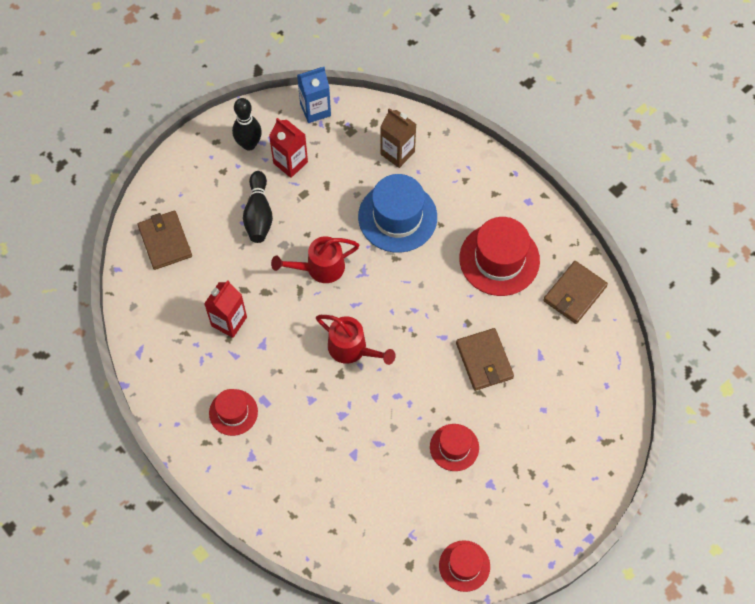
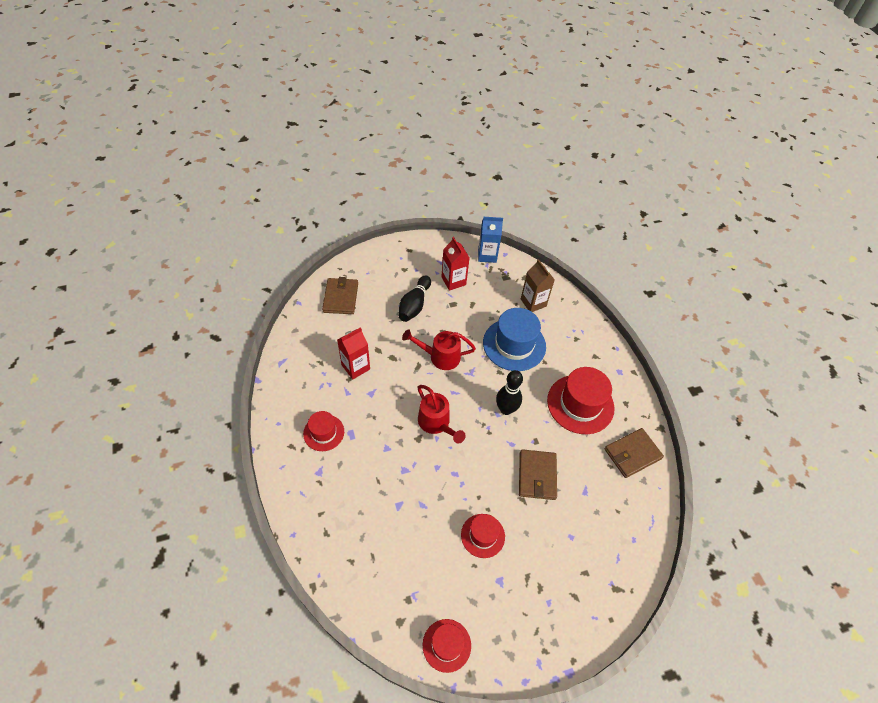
camera: 20 degrees right, 10 degrees down
(249, 144) = (430, 259): black bowling pin -> black bowling pin (506, 409)

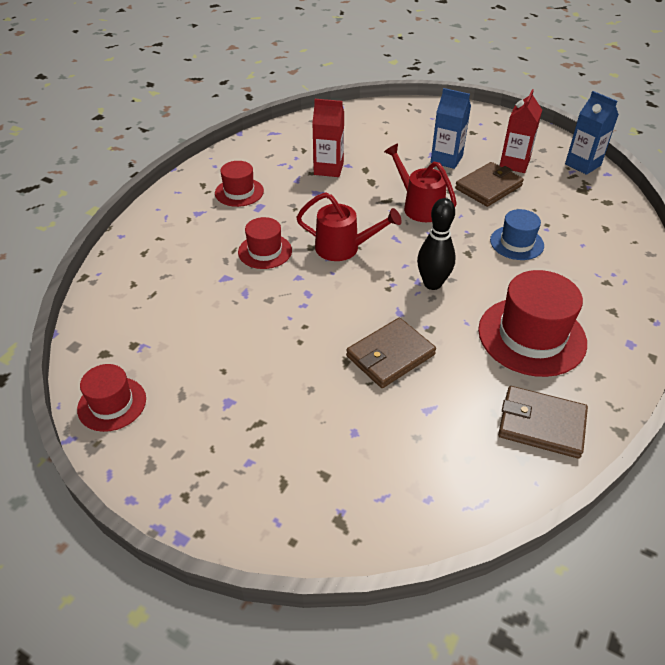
camera: 50 degrees right, 10 degrees down
(340, 297) = (382, 121): brown wallet -> brown wallet (488, 187)
(414, 305) = (446, 159): black bowling pin -> blue carton
(436, 424) = (344, 248): red watering can -> red watering can turned 90 degrees counterclockwise
(483, 535) = (265, 356): red hat -> red hat (265, 251)
(514, 344) = (516, 243): blue hat -> blue hat, size x0.58
(533, 302) = (589, 225): brown carton -> none

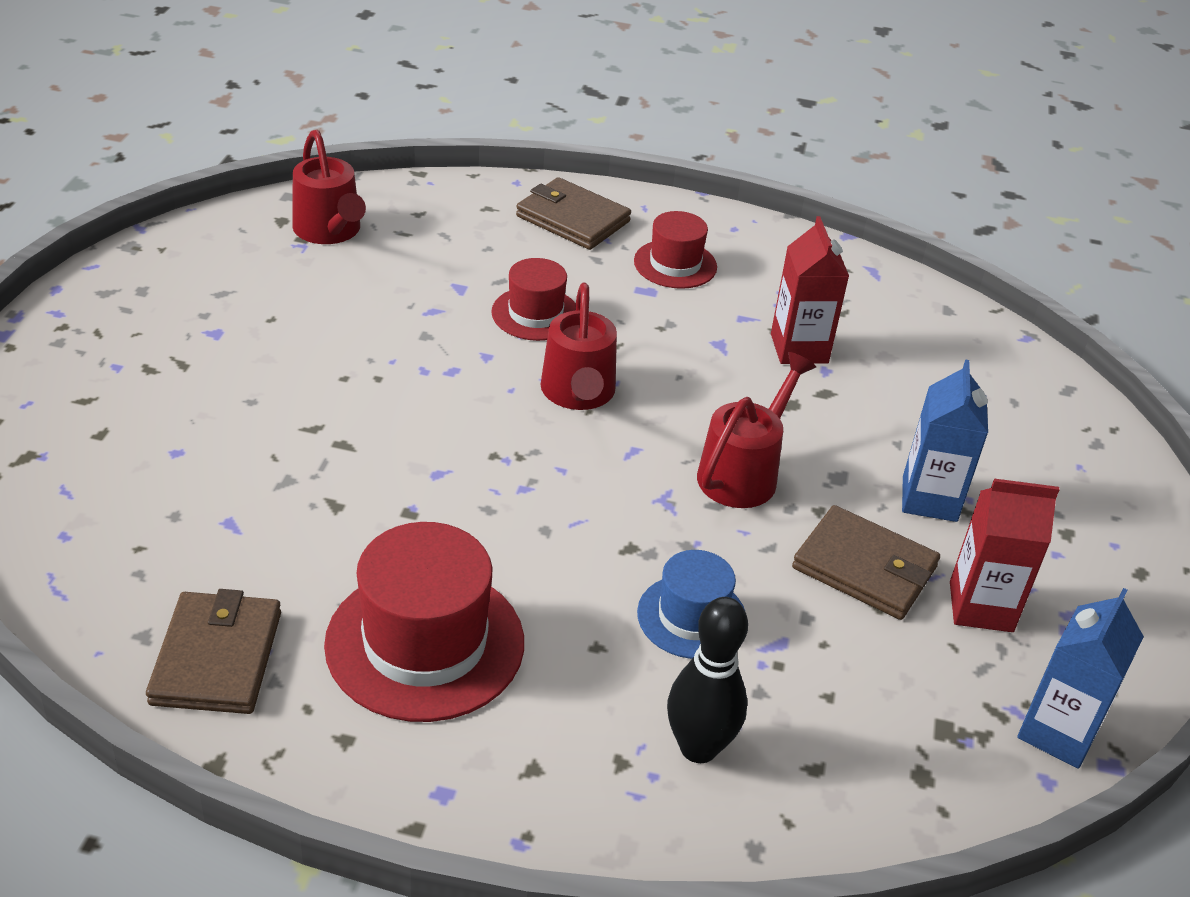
camera: 70 degrees right, 5 degrees down
(112, 404) = (198, 244): red hat -> none
(133, 329) = (330, 232): none -> red watering can
(390, 355) = (335, 472): brown wallet -> brown wallet (572, 219)
(432, 283) = (524, 507): black bowling pin -> black bowling pin (698, 747)

